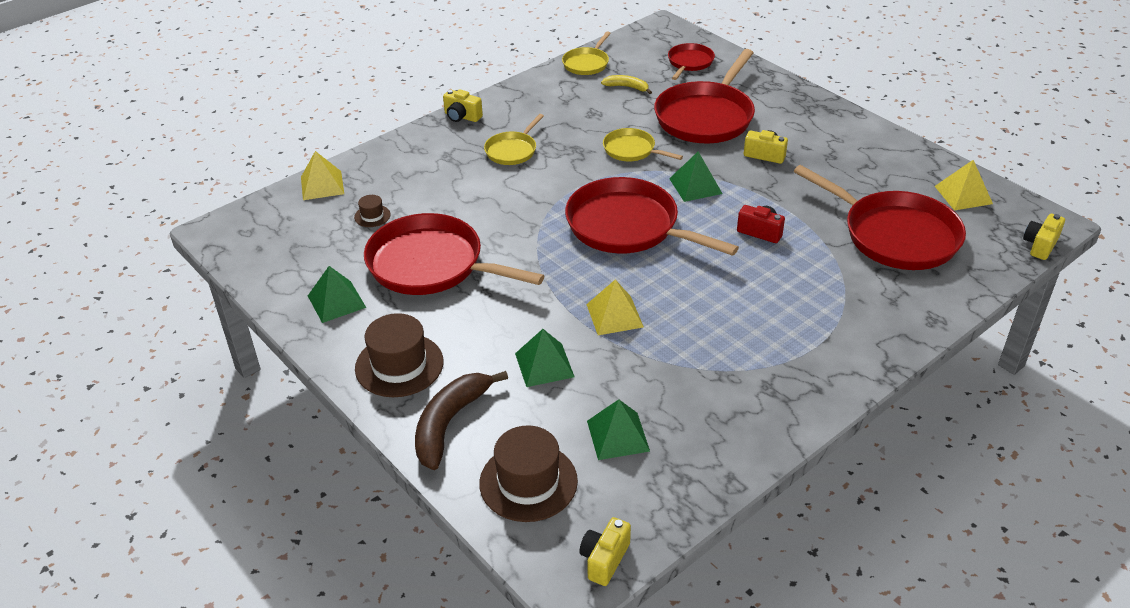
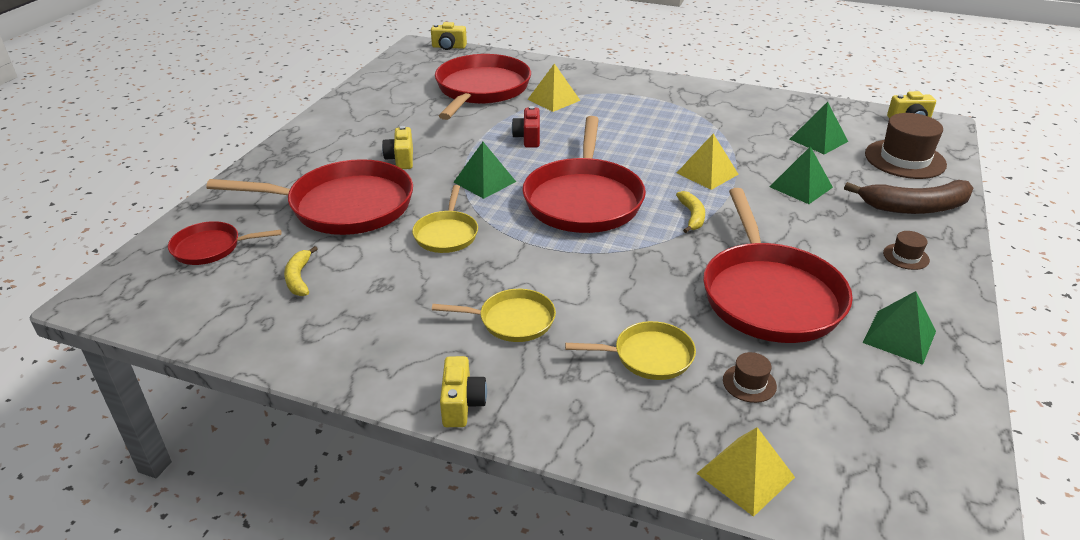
camera: 120 degrees left, 5 degrees down
(399, 365) = (906, 256): brown hat -> brown hat, size x0.48
(556, 274) = (692, 216): none -> yellow banana
(586, 63) = (242, 334): yellow pan -> yellow pan (649, 356)
(963, 195) = (403, 74): yellow pyramid -> yellow pyramid (554, 100)

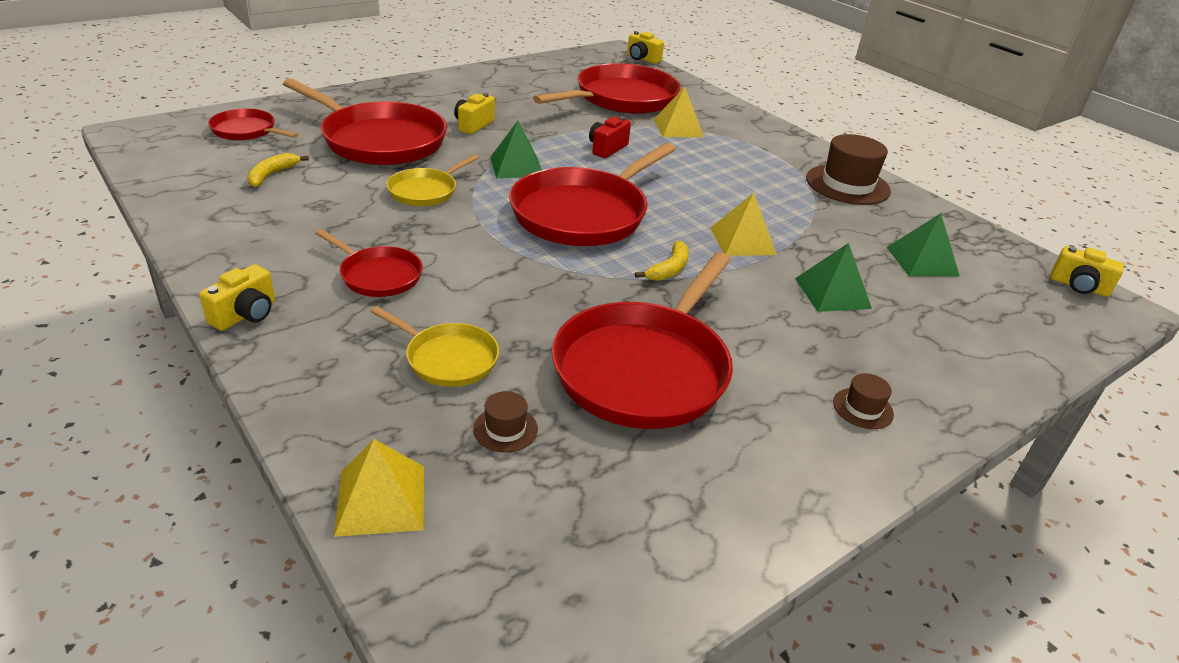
camera: 30 degrees right, 0 degrees up
(513, 320) = (378, 275): yellow pan -> red pan
(899, 336) = (734, 475): green pyramid -> none
(905, 159) = (1011, 320): brown hat -> brown hat (847, 185)
(915, 207) = (951, 369): brown banana -> none

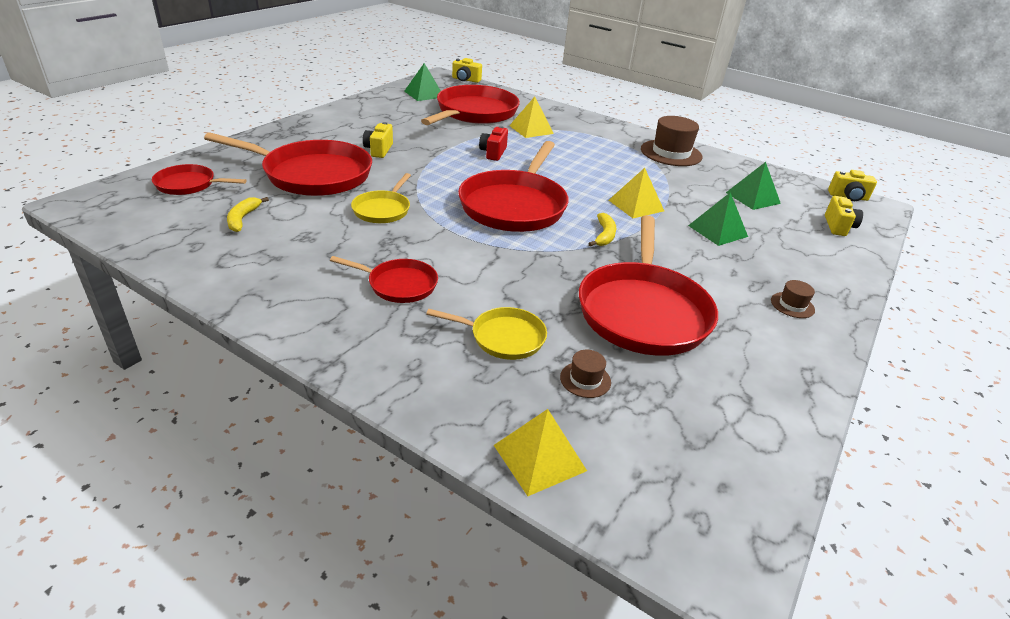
camera: 20 degrees left, 0 degrees up
(245, 315) = (316, 341): yellow camera -> yellow camera (838, 226)
(516, 166) = (437, 178): green pyramid -> green pyramid (424, 94)

